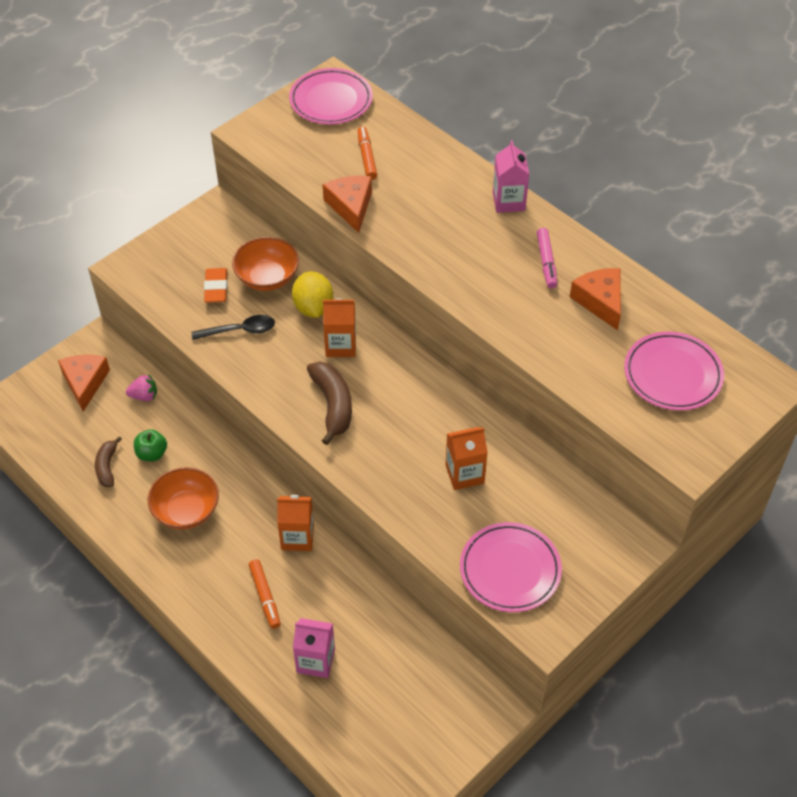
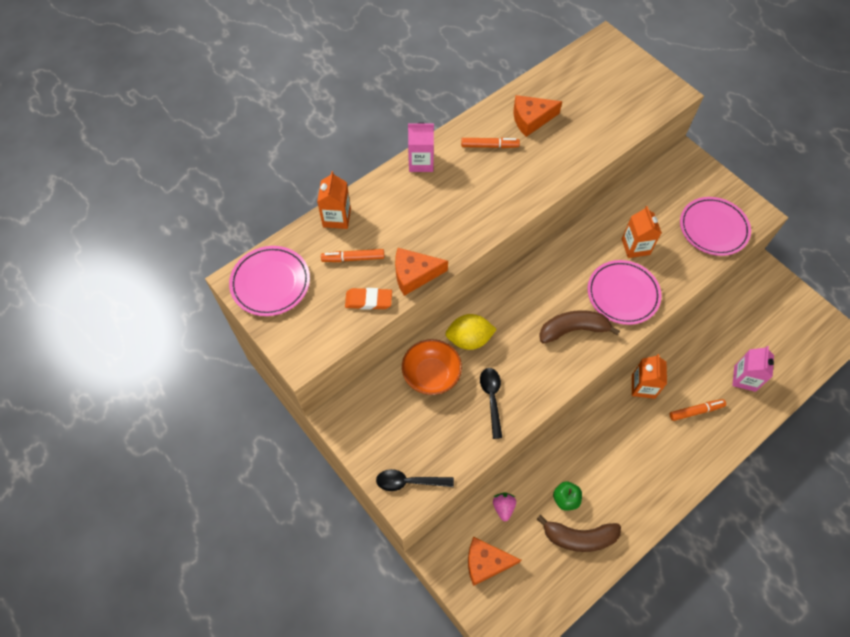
camera: 85 degrees left, 10 degrees up
(107, 467) = (579, 537): brown banana -> brown banana, size x1.61
(146, 268) = (409, 482): none -> black spoon
(186, 510) = (622, 469): orange bowl -> none
(216, 288) = (440, 418): orange eraser -> orange eraser (368, 300)
(340, 345) = (511, 321): orange carton -> orange carton (337, 217)
(546, 262) = (489, 146): pink marker -> orange marker
(672, 374) = (600, 89): pink plate -> pink plate (623, 294)

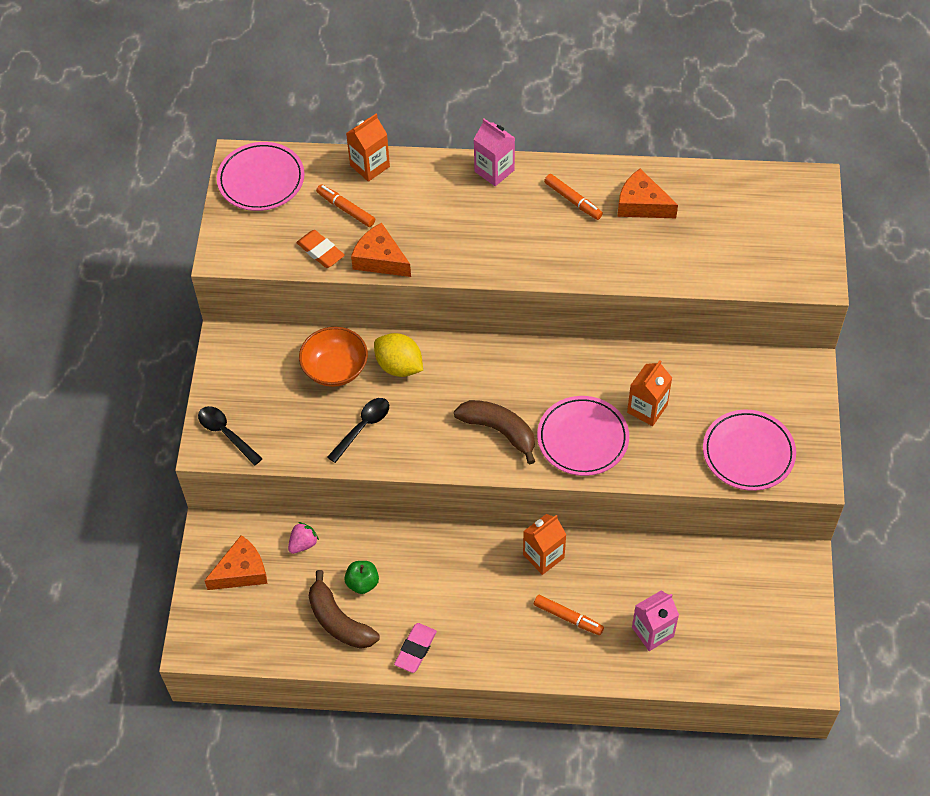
camera: 45 degrees right, 5 degrees down
(486, 562) = (241, 571): orange cheese -> orange cheese turned 105 degrees clockwise
(640, 511) = (415, 649): none -> pink eraser

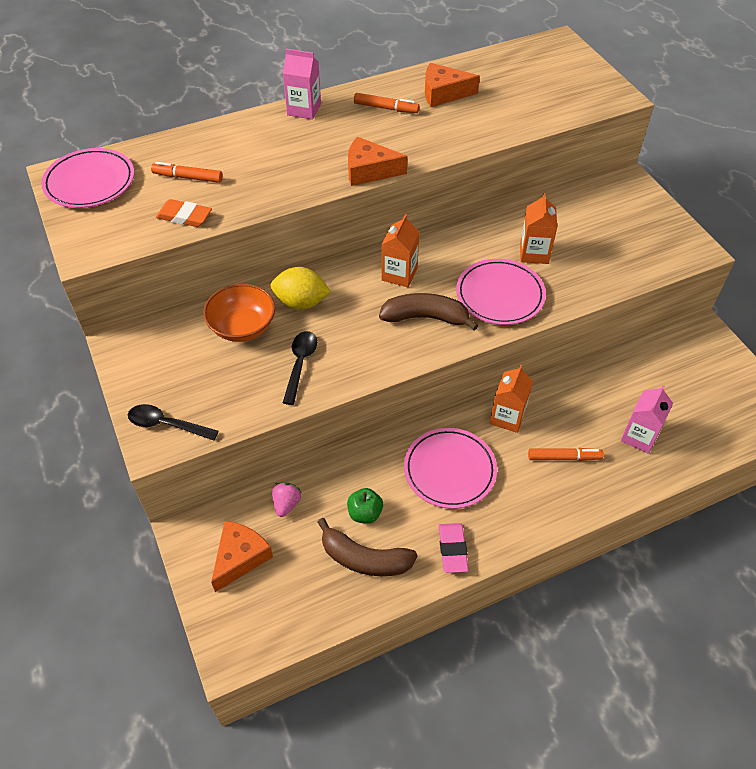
camera: 30 degrees left, 5 degrees down
(370, 166) = (189, 140): orange carton -> orange carton (399, 274)
(380, 259) = (246, 203): orange cheese -> orange cheese (369, 171)
(748, 453) = (636, 253): pink plate -> pink plate (449, 470)

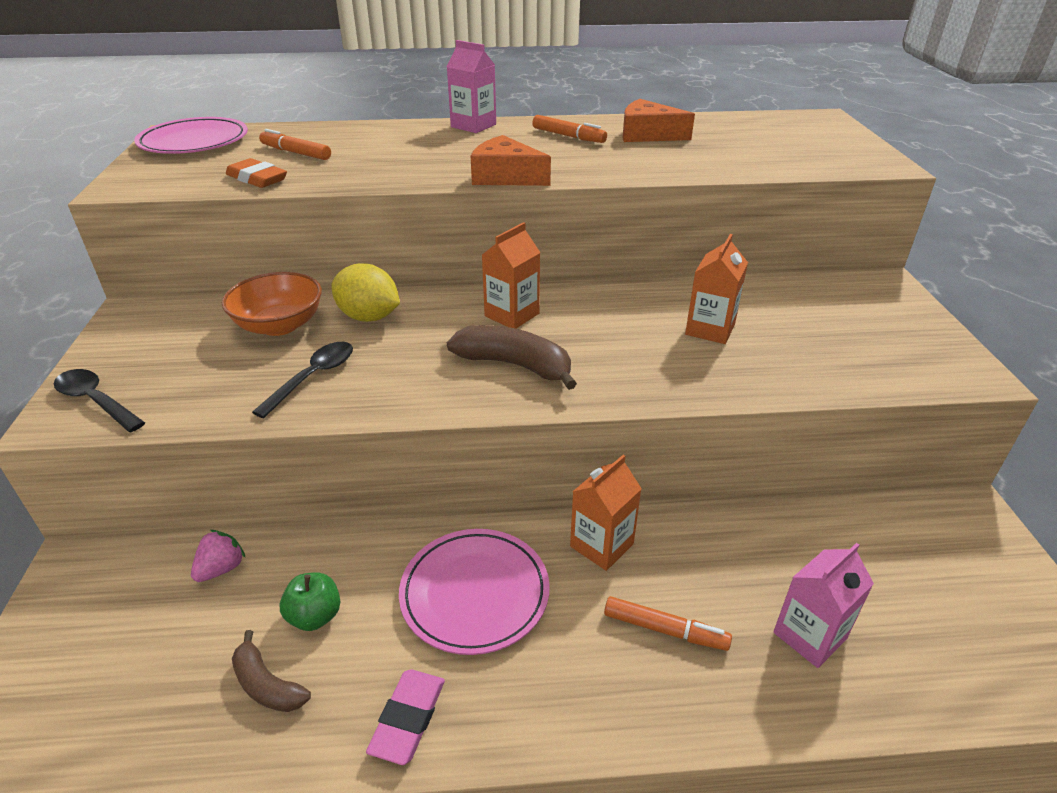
camera: 20 degrees right, 15 degrees down
(240, 557) = (106, 621): orange cheese -> none
(364, 559) = (267, 685): brown banana -> brown banana, size x0.62
(500, 295) = (635, 363): pink plate -> none

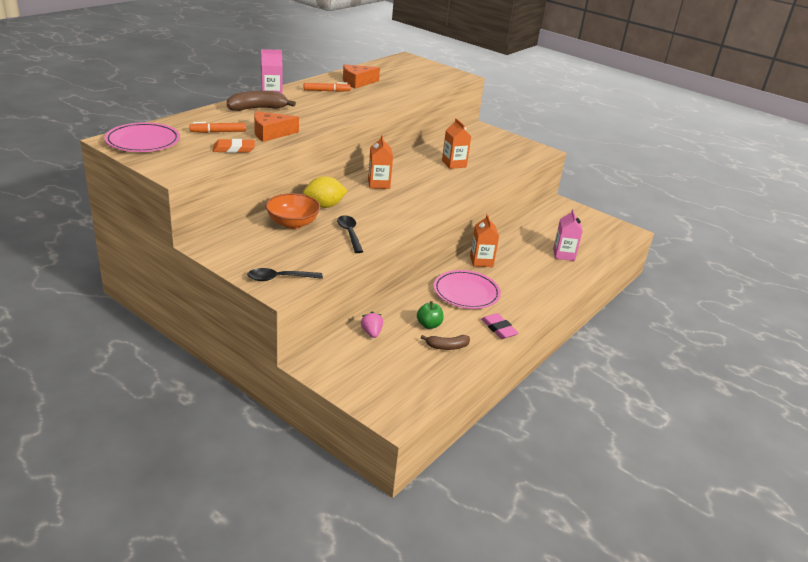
camera: 50 degrees left, 5 degrees down
(505, 177) = (342, 117): orange cheese -> orange cheese (270, 133)
(515, 365) = (413, 200): brown banana -> brown banana (257, 108)
(665, 630) = (529, 272): orange marker -> none

